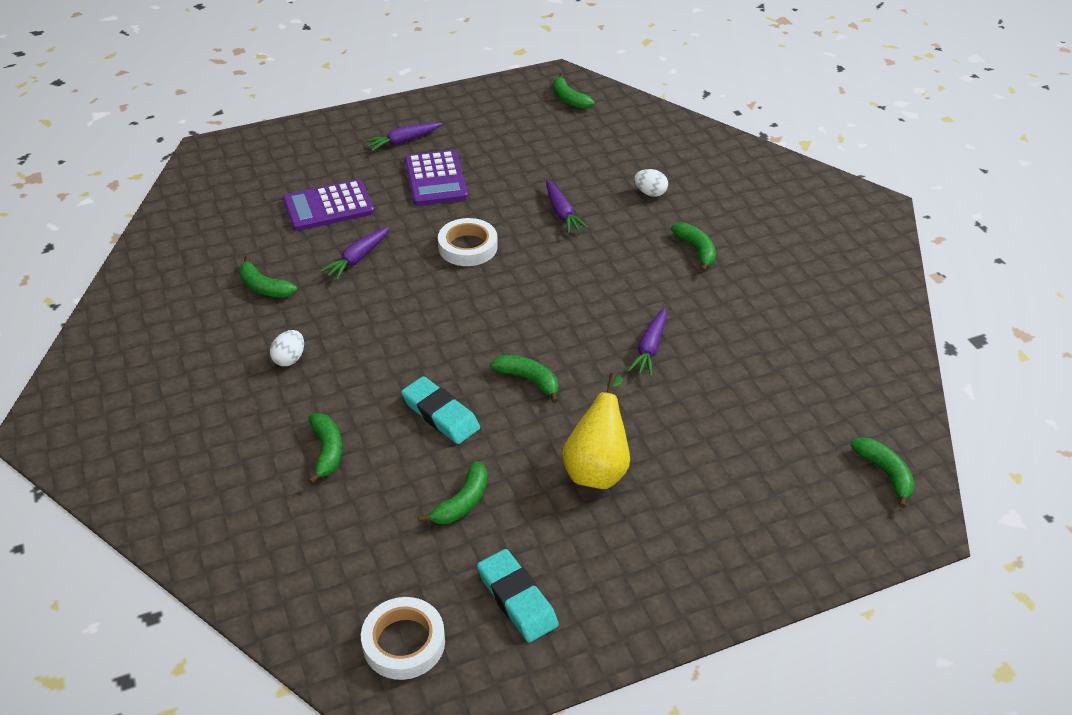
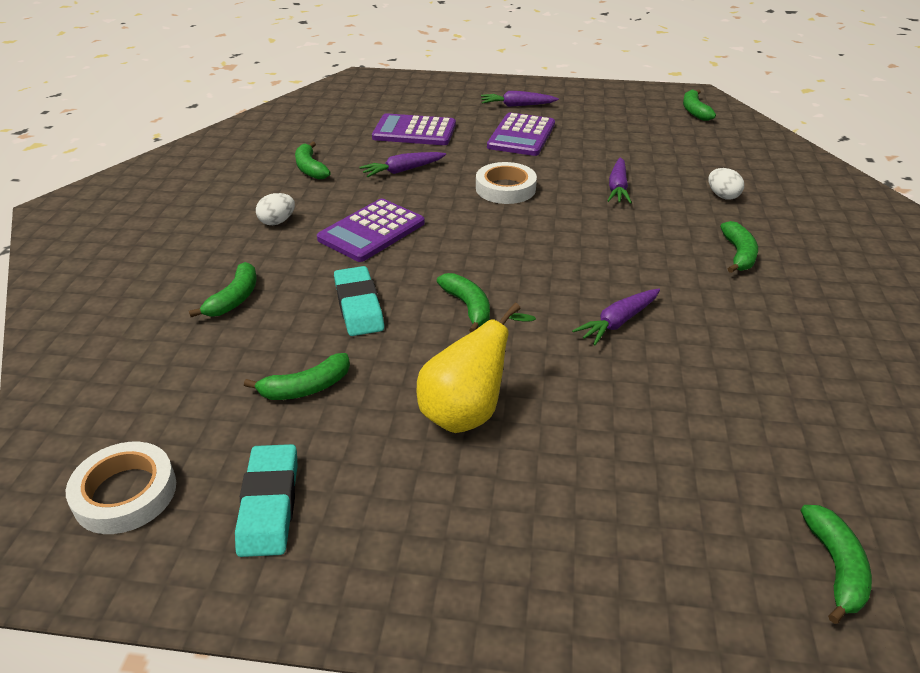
camera: 30 degrees right, 5 degrees down
(387, 336) = (371, 231): none -> purple calculator

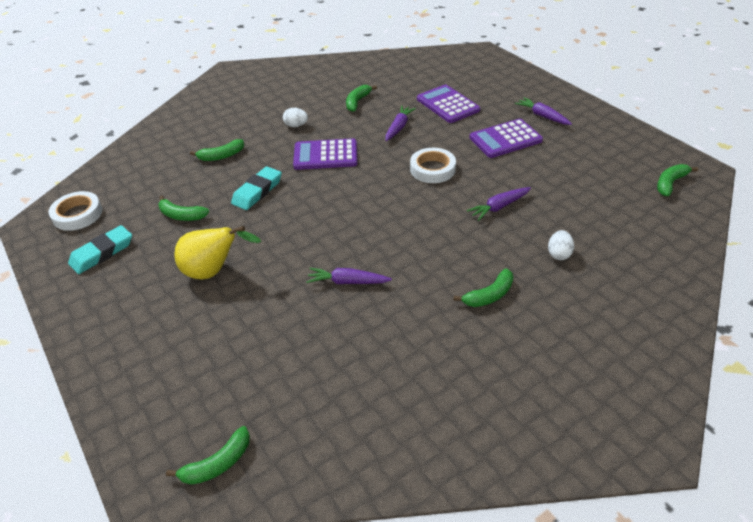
camera: 50 degrees right, 5 degrees up
(402, 170) = (399, 127): purple carrot -> purple carrot turned 90 degrees clockwise
(468, 307) = (297, 224): green banana -> none

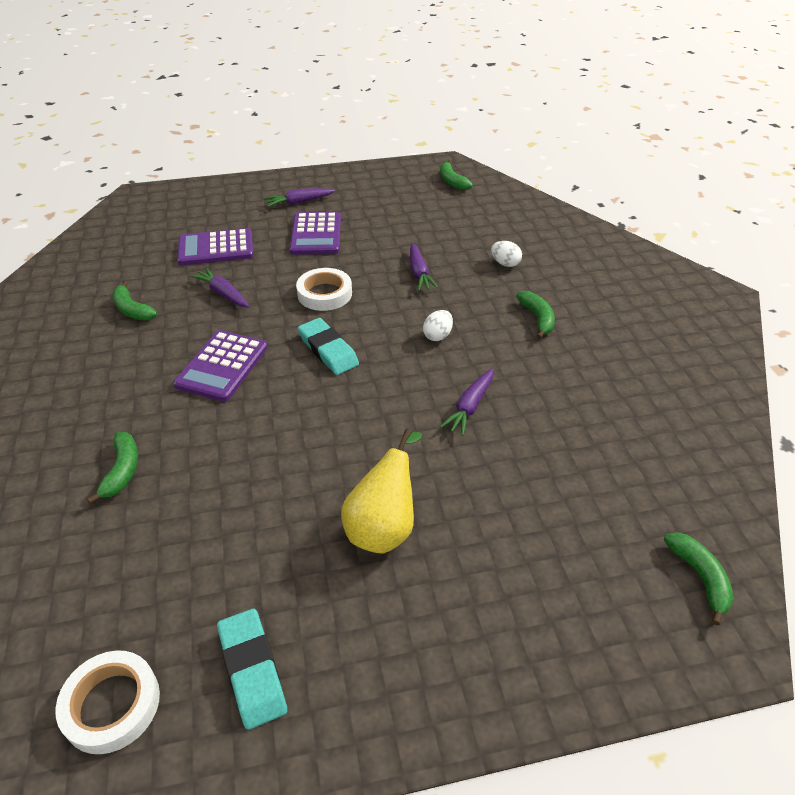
camera: 70 degrees left, 0 degrees up
(181, 215) = (233, 545): green banana -> none
(257, 191) = (244, 448): turquoise eraser -> turquoise eraser (328, 350)
(296, 125) = (126, 376): white egg -> white egg (437, 336)

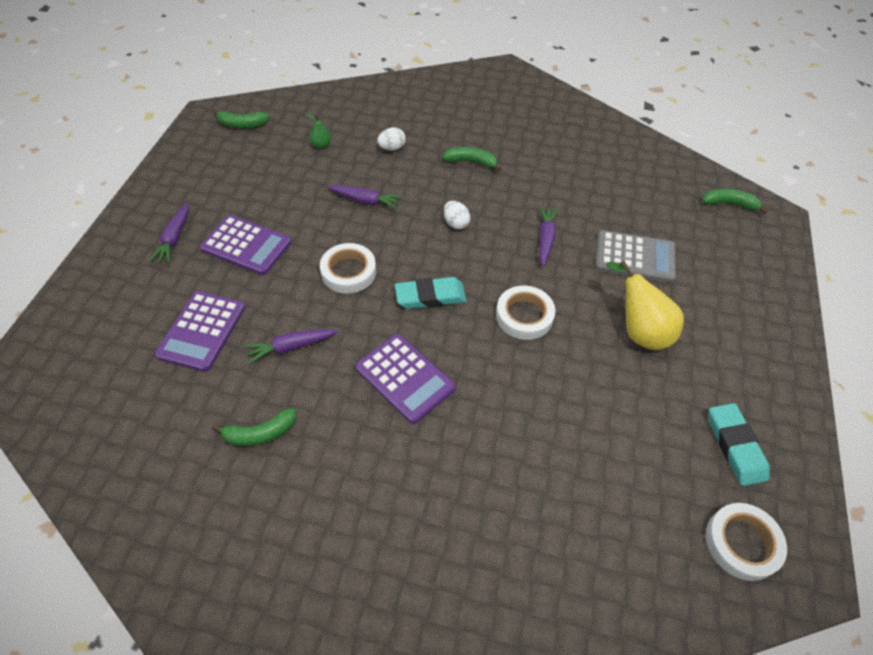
camera: 65 degrees left, 10 degrees up
(122, 471) = (506, 491): green banana -> none
(252, 670) = (735, 446): turquoise eraser -> turquoise eraser turned 75 degrees clockwise
(344, 422) = (524, 316): none -> white tape
(467, 226) = (321, 145): none -> green pear
(470, 407) = (545, 239): purple carrot -> purple carrot turned 135 degrees counterclockwise
(503, 493) = (635, 257): none -> grey calculator

